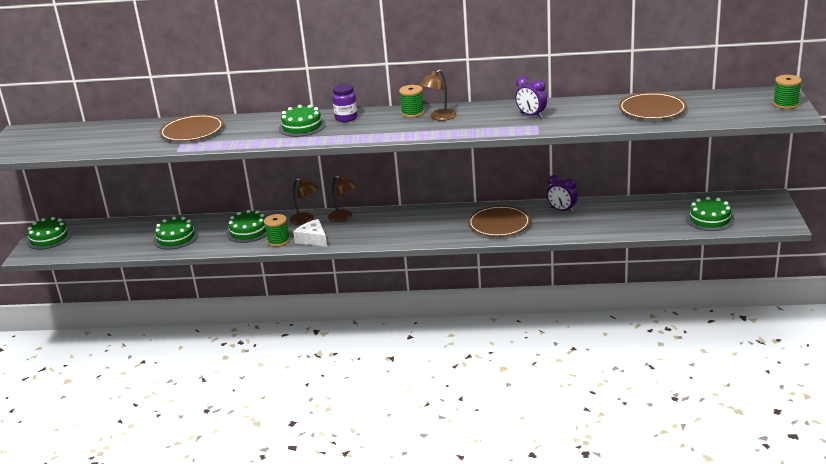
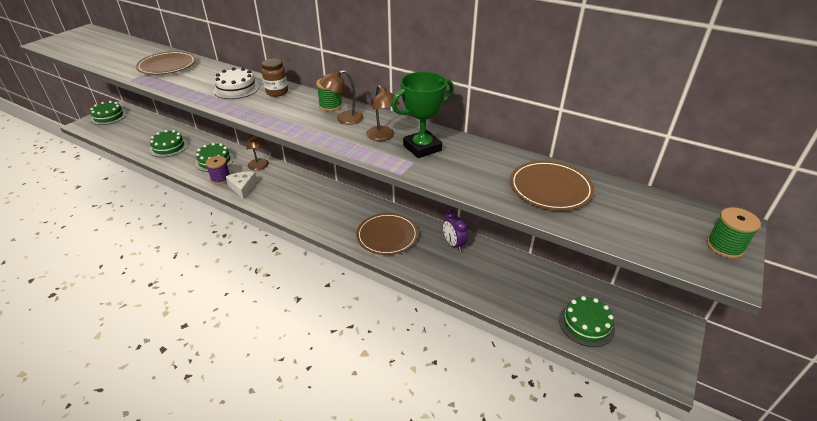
camera: 25 degrees right, 10 degrees up
(278, 241) = (221, 179): green spool -> purple spool
(302, 126) = (236, 88): green cake -> white cake
(344, 217) = (286, 176): brown lamp -> brown lamp (383, 137)
(346, 118) = (277, 92): purple jar -> brown jar
(531, 115) = (422, 148): purple clock -> green trophy

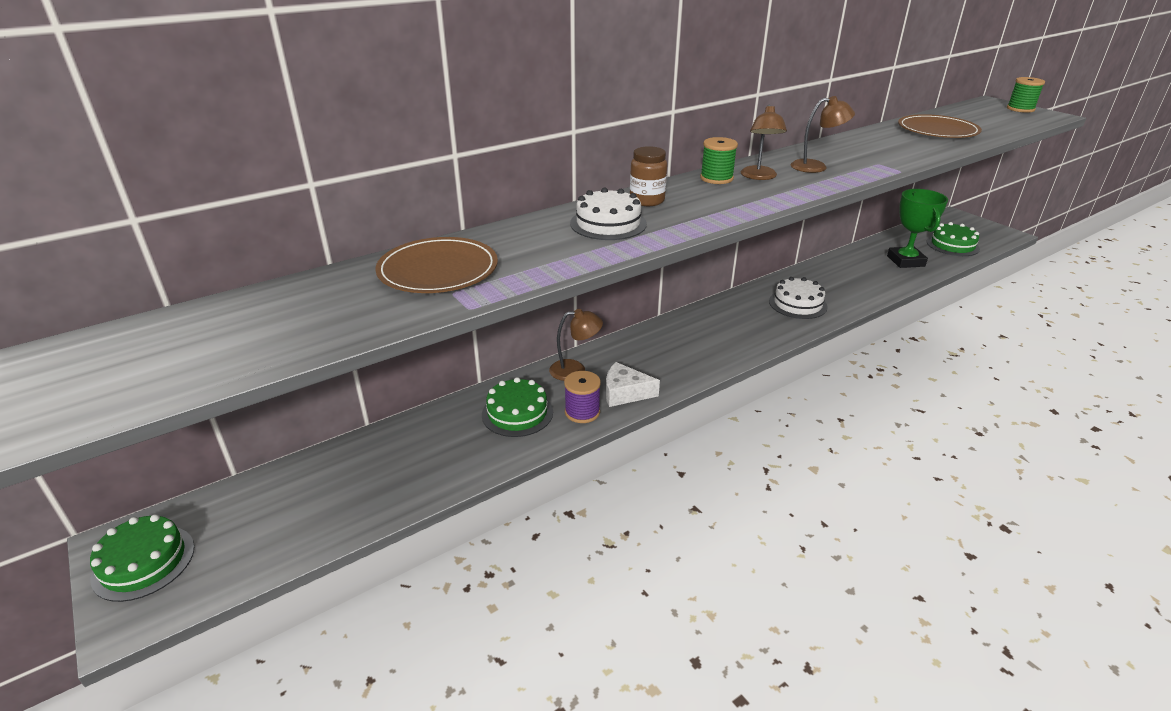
camera: 65 degrees left, 5 degrees down
(168, 147) = (412, 465): green cake -> none
(387, 236) = (797, 304): brown plate -> white cake
(422, 148) = (848, 156): green trophy -> green trophy (905, 261)
(453, 244) = (827, 272): purple clock -> none

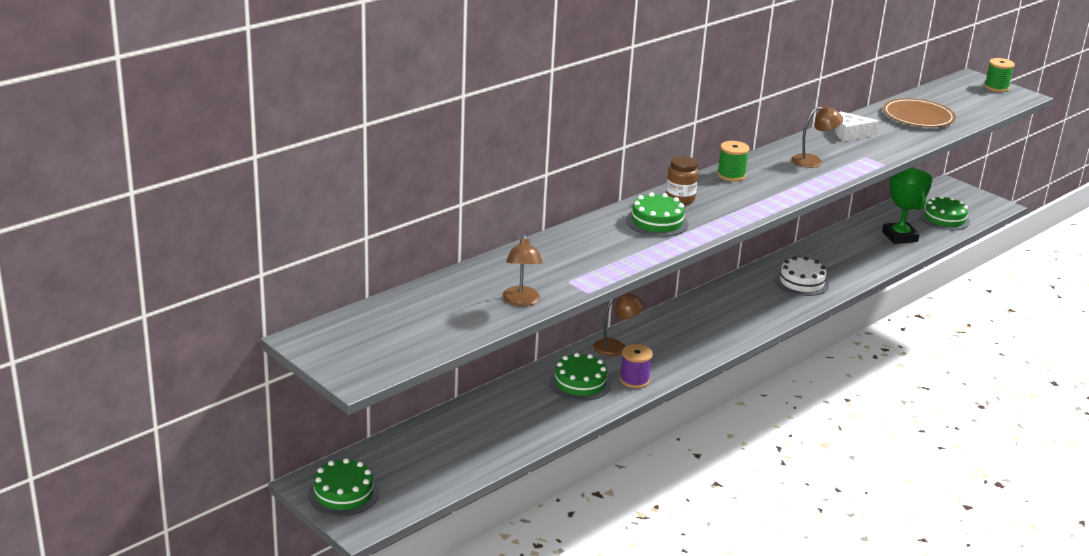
camera: 10 degrees left, 5 degrees down
(438, 270) = (547, 265): brown plate -> none
(608, 223) = (657, 222): white cake -> green cake
(625, 393) = (665, 364): white cheese -> white cheese (850, 133)
(759, 177) = (767, 173): brown lamp -> brown lamp (521, 301)

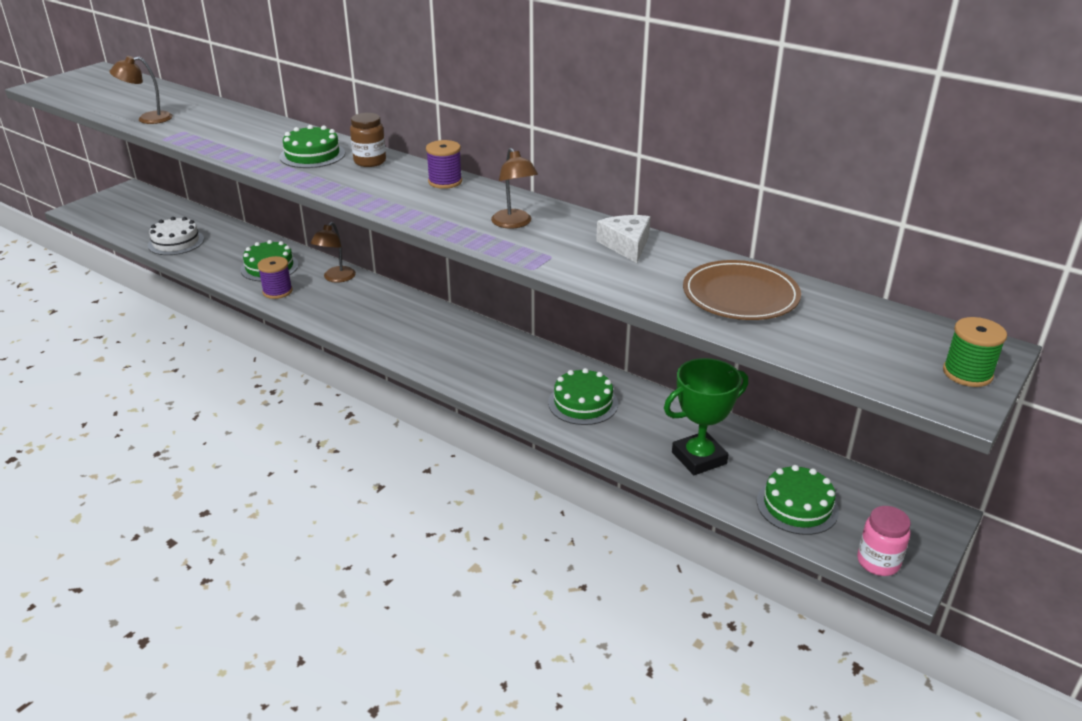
camera: 80 degrees right, 5 degrees up
(343, 493) = (115, 200): green cake -> green cake (583, 403)
(616, 347) = (336, 278): brown lamp -> brown lamp turned 45 degrees clockwise
(731, 175) = (445, 182): green spool -> purple spool
(801, 282) = (517, 378): white cake -> white cake (176, 242)
(990, 209) = (878, 562): none -> pink jar

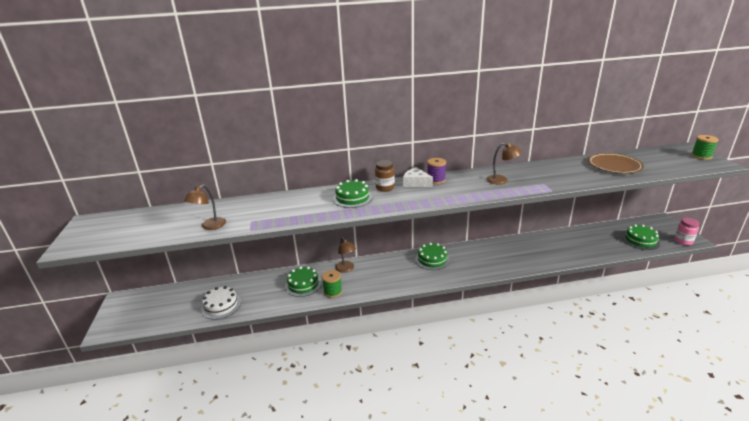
camera: 45 degrees left, 5 degrees down
(277, 291) = (333, 291): purple spool -> green spool
(583, 403) = (533, 252): green cake -> green cake (432, 259)
(626, 245) = (549, 168): white cheese -> white cheese (416, 183)
(699, 458) = (595, 245): green trophy -> none

